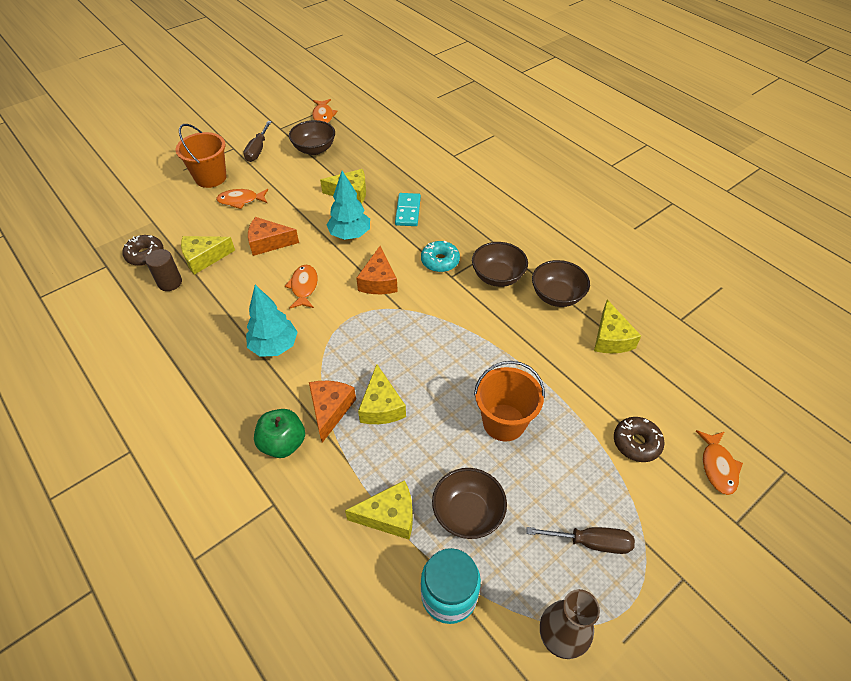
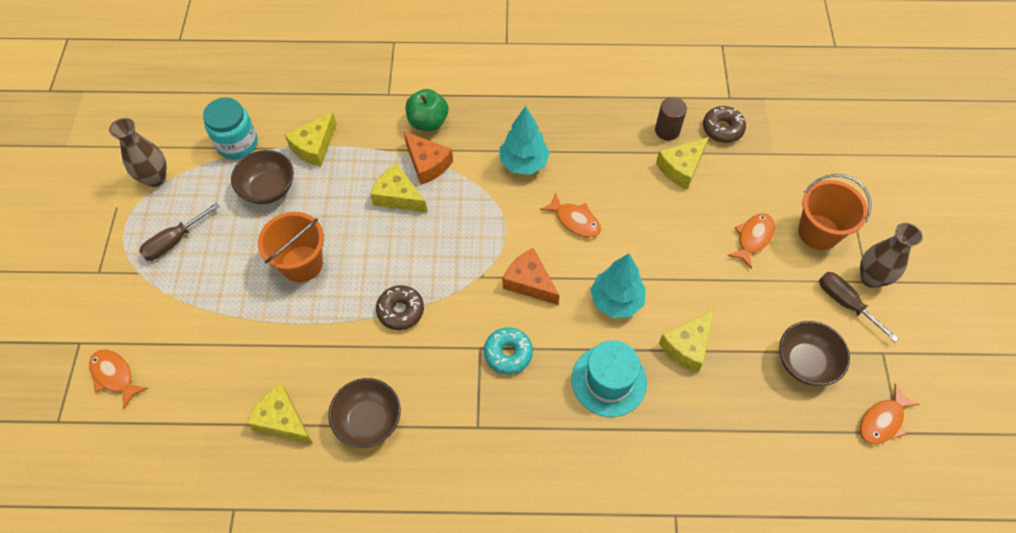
camera: 130 degrees right, 10 degrees up
(204, 258) = (681, 168): yellow cheese -> yellow cheese turned 150 degrees counterclockwise
(229, 148) = (871, 278): none -> brown vase
(268, 242) = (662, 227): orange cheese -> none
(323, 116) = (882, 421): orange fish -> orange fish turned 75 degrees counterclockwise
(408, 211) = (609, 380): turquoise domino -> turquoise hat
(497, 276) = (441, 388): brown bowl -> none
(636, 443) = (190, 338): brown donut -> brown donut (400, 311)

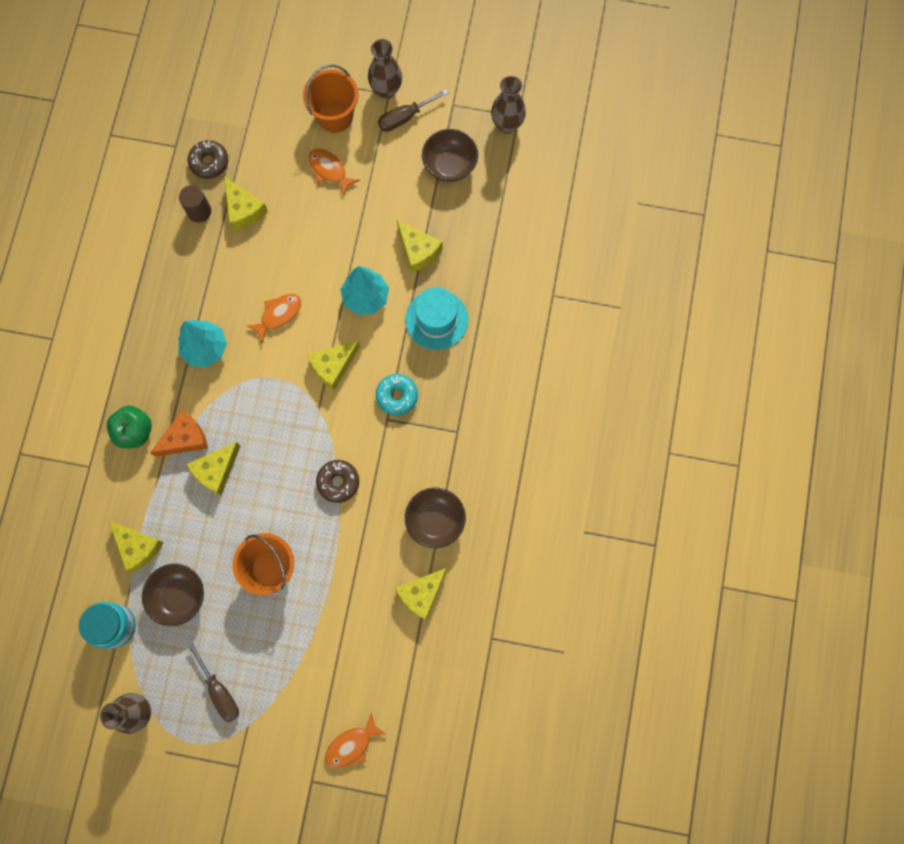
camera: 80 degrees left, 15 degrees up
(529, 282) = (333, 366): orange cheese -> yellow cheese
(882, 421) = (507, 125): orange fish -> brown vase

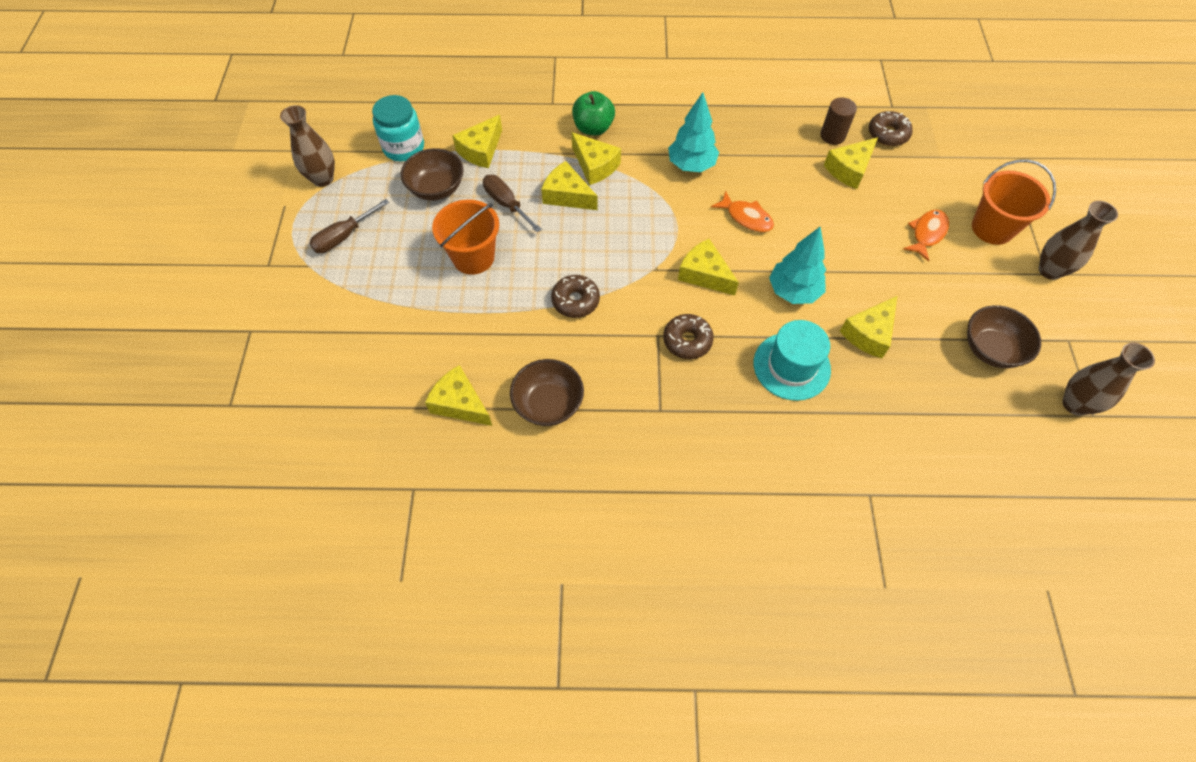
camera: 80 degrees right, 15 degrees down
(185, 438) = (595, 166): orange cheese -> yellow cheese
(351, 745) = (287, 361): orange fish -> none
(397, 396) = (687, 341): turquoise donut -> brown donut
(405, 117) = (1026, 294): brown screwdriver -> brown screwdriver (506, 204)

